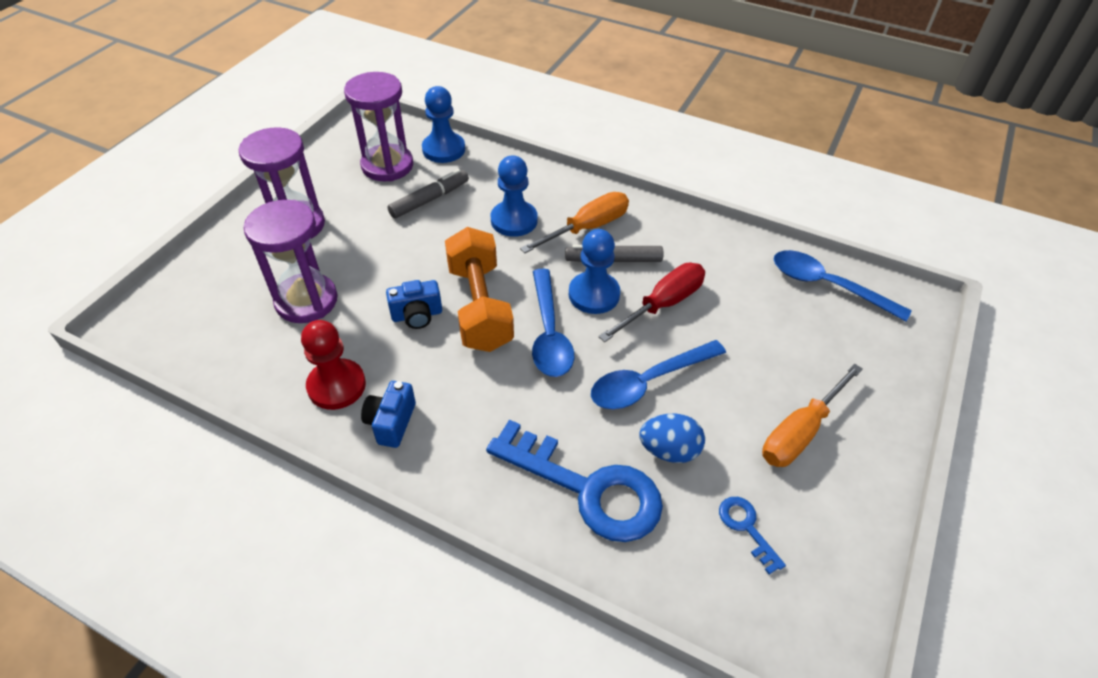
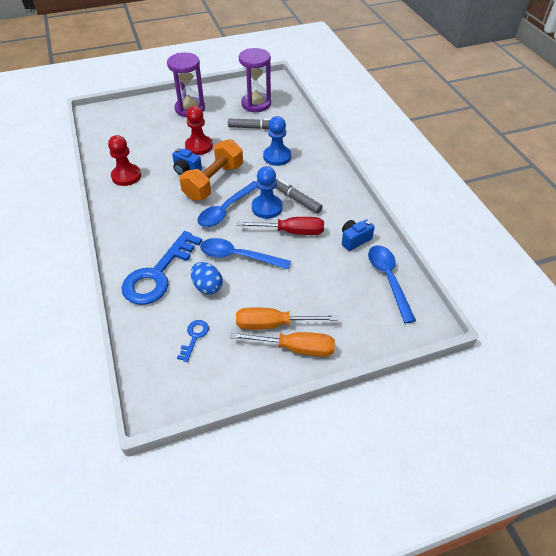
camera: 45 degrees right, 0 degrees up
(306, 301) = (156, 139): purple hourglass -> none
(388, 271) = (199, 146): none -> red pawn
(391, 422) = (126, 201): blue camera -> blue camera (354, 240)
(443, 149) = (289, 110): blue pawn -> none
(587, 228) = (305, 179): orange screwdriver -> orange screwdriver (295, 348)
(587, 488) = (158, 274): blue key -> blue key turned 45 degrees clockwise

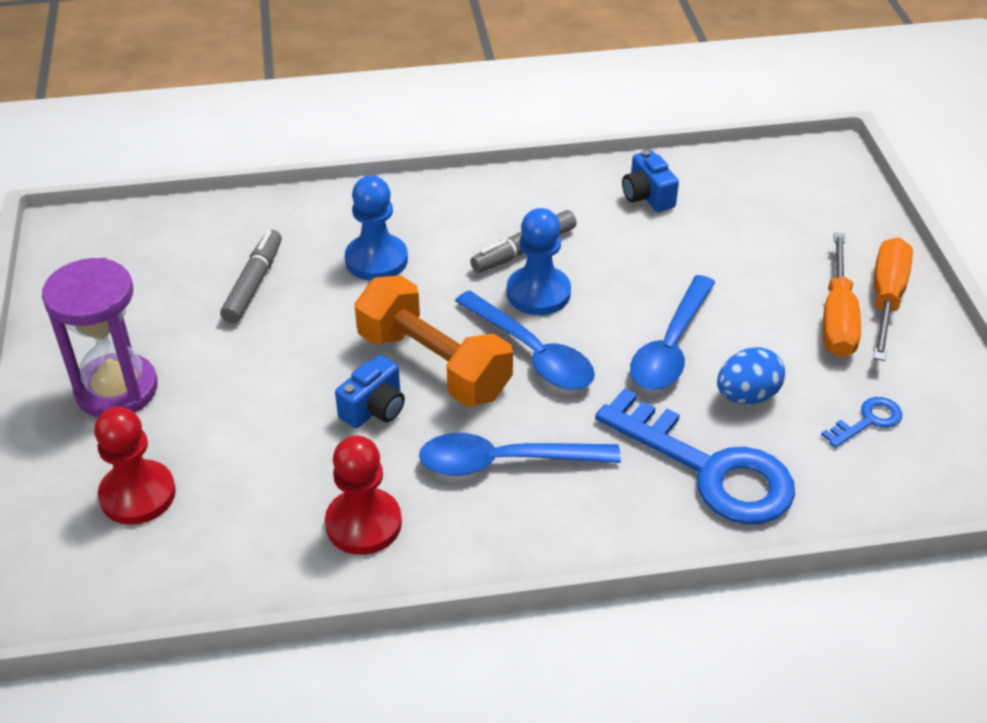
camera: 80 degrees left, 5 degrees down
(194, 337) = (868, 421): blue key -> blue key turned 120 degrees clockwise
(199, 146) = (289, 381): red pawn -> red pawn (138, 495)
(256, 104) = (157, 270): purple hourglass -> none
(291, 232) = (614, 268): red screwdriver -> none
(388, 279) = (743, 177): blue spoon -> blue spoon (504, 462)

